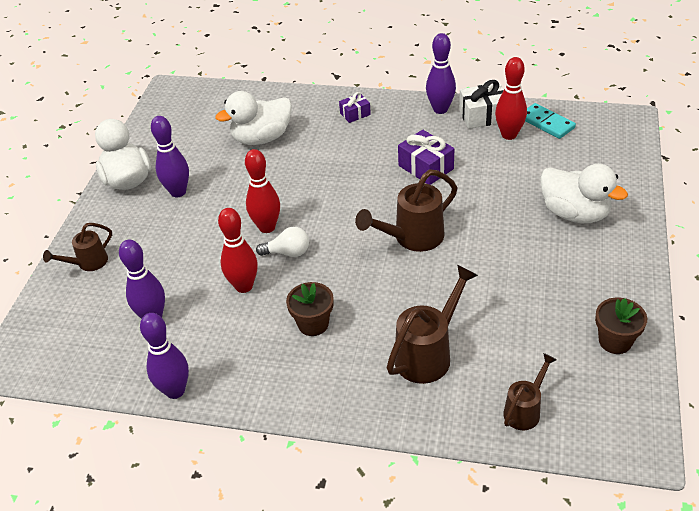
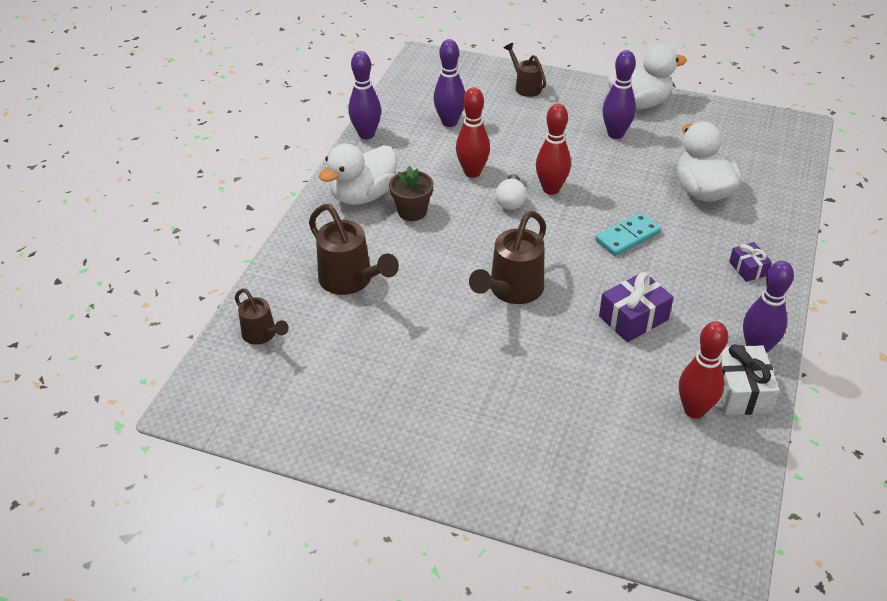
camera: 95 degrees right, 0 degrees up
(412, 238) = (512, 290): brown watering can -> brown watering can turned 120 degrees counterclockwise
(546, 123) = (720, 458): turquoise domino -> turquoise domino (627, 237)
(574, 213) = (524, 441): white duck -> white duck (363, 195)
(615, 341) = (316, 424): brown flower pot -> none

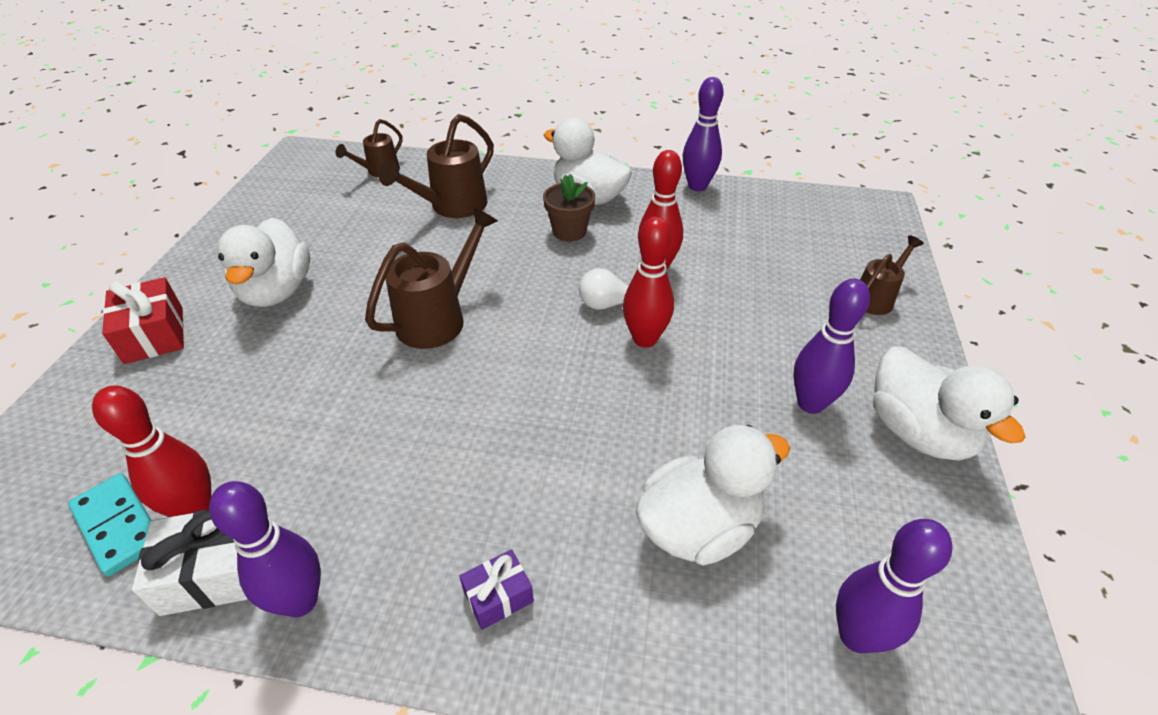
camera: 80 degrees right, 0 degrees up
(449, 122) = (752, 240): purple bowling pin -> purple bowling pin (856, 635)
(456, 396) = (277, 291): none -> white duck
(504, 476) = (154, 335): none -> red gift
(512, 290) = (438, 318): brown watering can -> brown watering can turned 105 degrees clockwise
(627, 237) = (557, 425): turquoise domino -> turquoise domino (118, 525)
(633, 318) = (384, 437): purple gift -> none

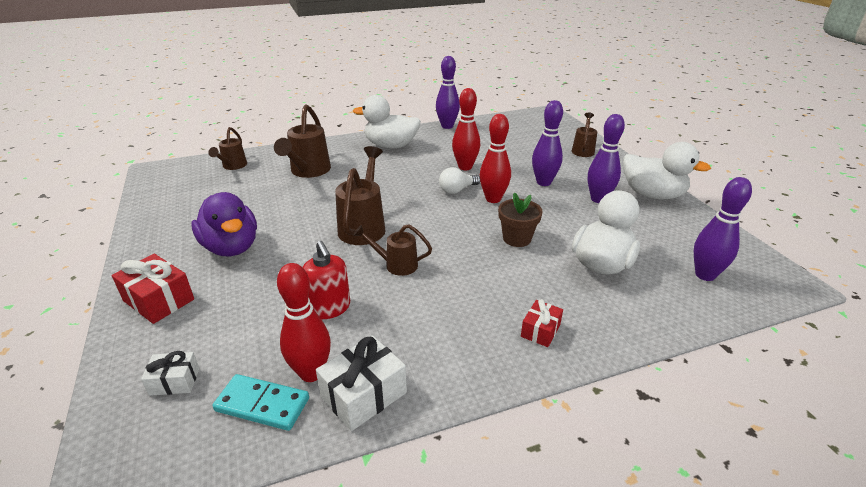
camera: 30 degrees left, 10 degrees down
(78, 449) = (175, 381): none -> white gift
(277, 291) = (231, 247): white duck -> purple duck
(293, 426) = (329, 308): none -> red soap dispenser
(300, 601) = (434, 382): purple bowling pin -> purple bowling pin (543, 182)
(421, 396) = (396, 265): none -> brown watering can
(498, 596) = (540, 331): purple gift -> red gift
(569, 231) = (397, 164): brown flower pot -> brown flower pot (517, 238)

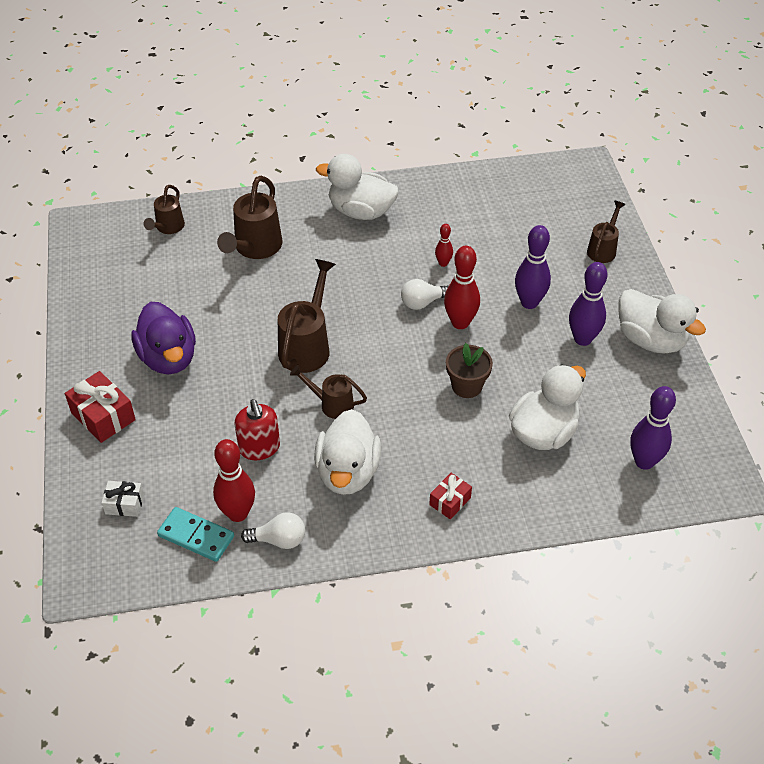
camera: 10 degrees right, 15 degrees up
(364, 394) = (279, 540): white gift -> white light bulb
(426, 318) = (348, 472): none -> white duck
(447, 126) = (442, 179): purple bowling pin -> none
(465, 167) = (443, 263): red bowling pin -> red bowling pin, size x0.53

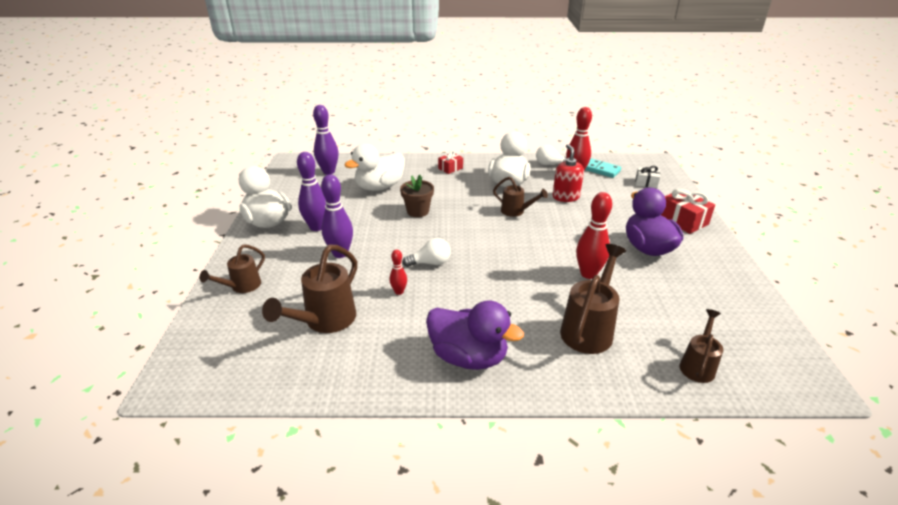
camera: 170 degrees left, 15 degrees down
(307, 346) = (533, 244): brown watering can -> brown watering can (325, 321)
(361, 211) = (468, 357): white duck -> purple duck
(460, 323) = (405, 246): red bowling pin -> red bowling pin (588, 274)

